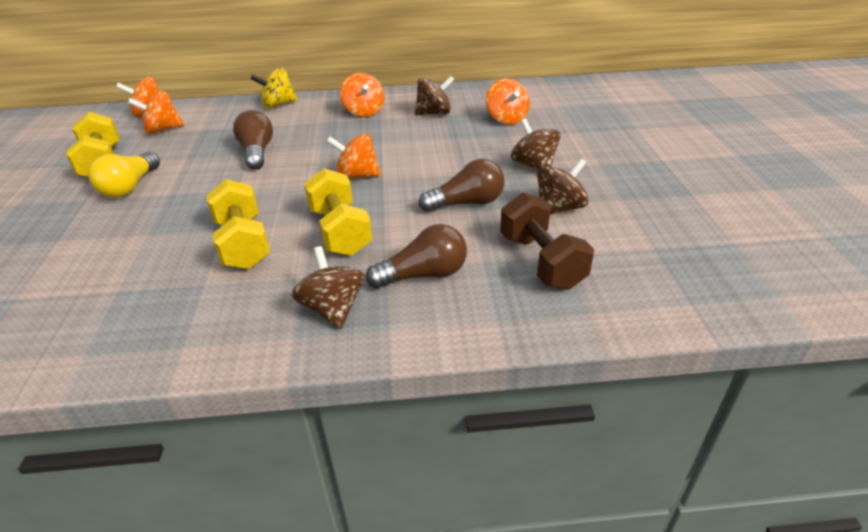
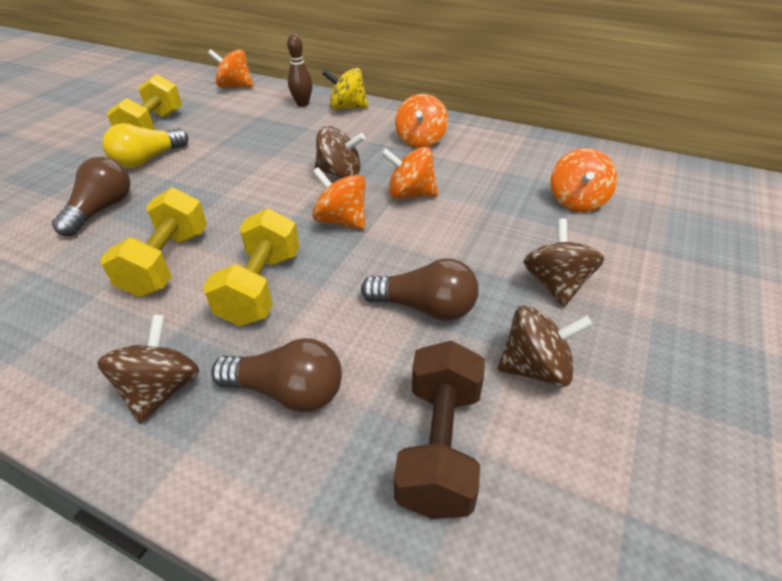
camera: 30 degrees right, 5 degrees up
(162, 130) = (228, 106): orange spinning top -> orange spinning top (410, 194)
(234, 111) = (302, 104): none -> brown bowling pin
(257, 152) = (278, 157): brown light bulb -> brown light bulb (102, 209)
(434, 113) = (495, 166): brown spinning top -> brown spinning top (340, 173)

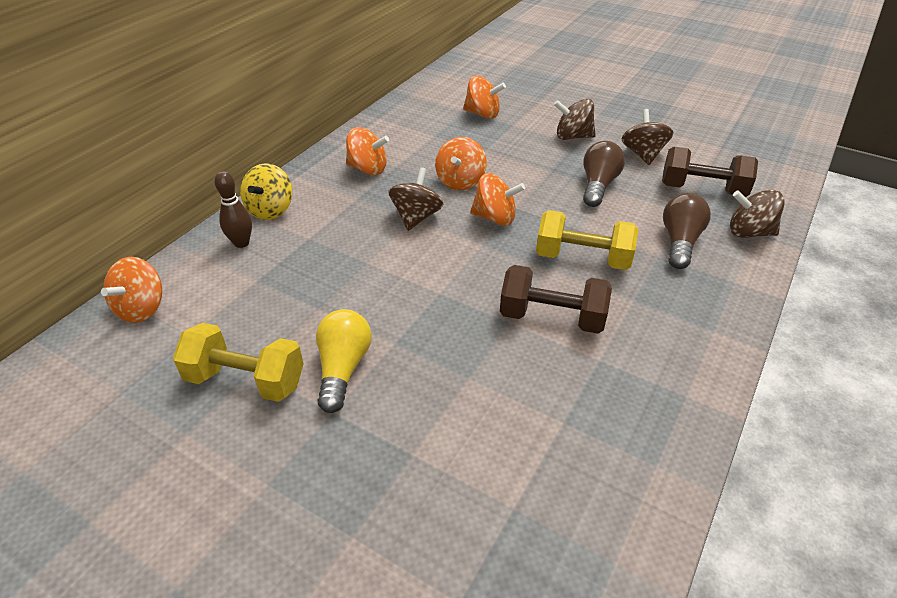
camera: 85 degrees left, 0 degrees up
(102, 209) = (454, 388): brown light bulb -> none
(148, 160) = (343, 368): yellow light bulb -> yellow light bulb turned 135 degrees counterclockwise
(162, 389) = (691, 299): brown spinning top -> brown spinning top (749, 232)
(167, 263) = (552, 317): yellow dumbbell -> brown dumbbell
(341, 220) = (495, 218): orange spinning top -> orange spinning top turned 120 degrees counterclockwise

